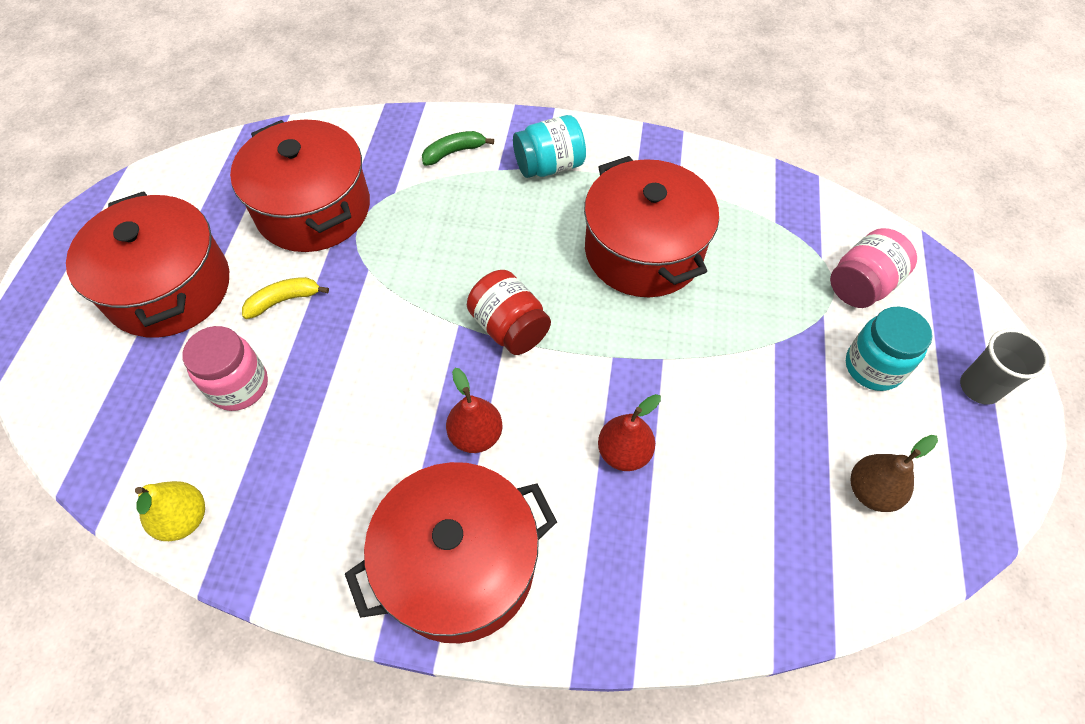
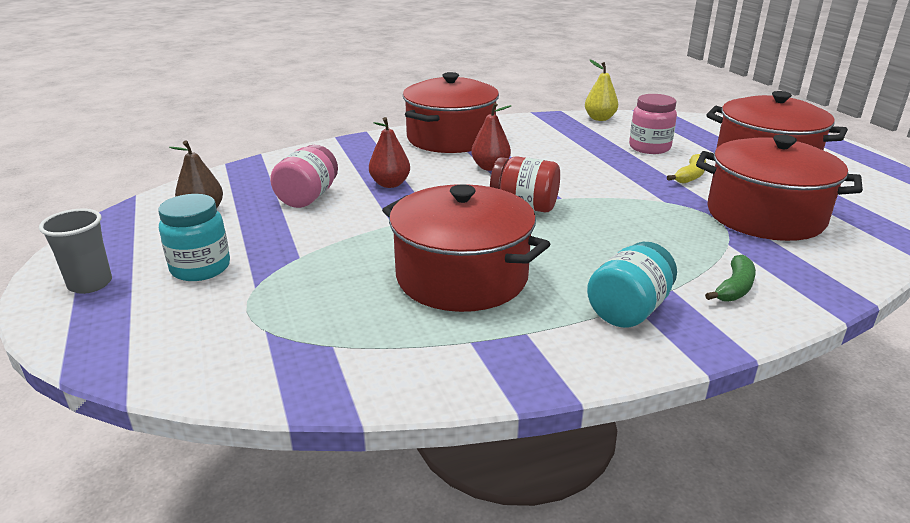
camera: 150 degrees right, 30 degrees down
(862, 285) = (214, 321): pink jar -> pink jar (308, 197)

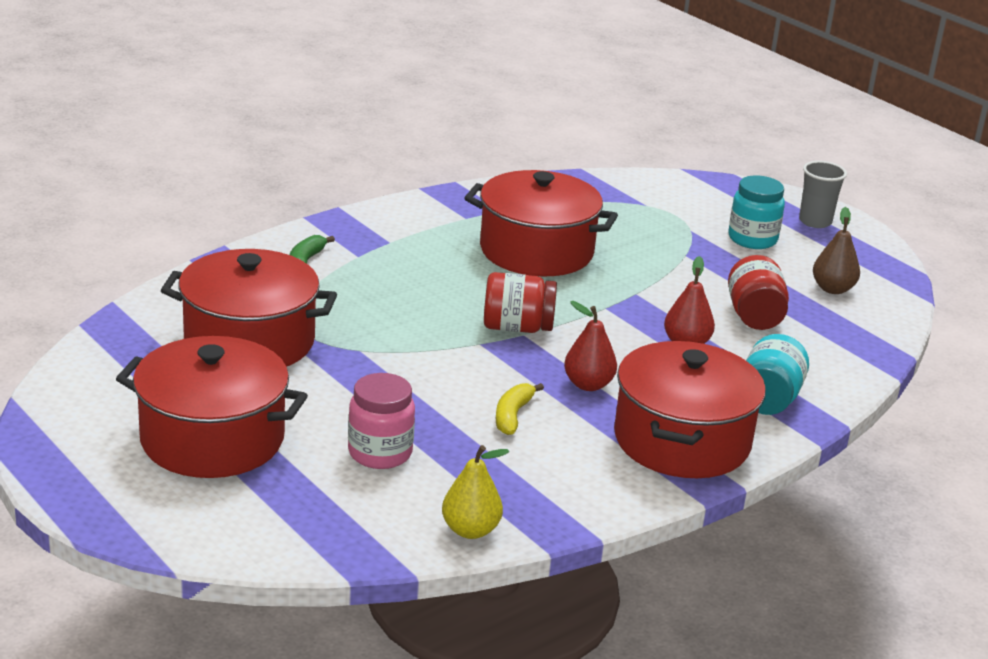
camera: 160 degrees right, 0 degrees up
(308, 197) = (754, 316): pink jar -> red jar
(628, 310) = (394, 238): turquoise jar -> turquoise jar (768, 399)
(690, 176) = (325, 397): yellow banana -> yellow banana (512, 415)

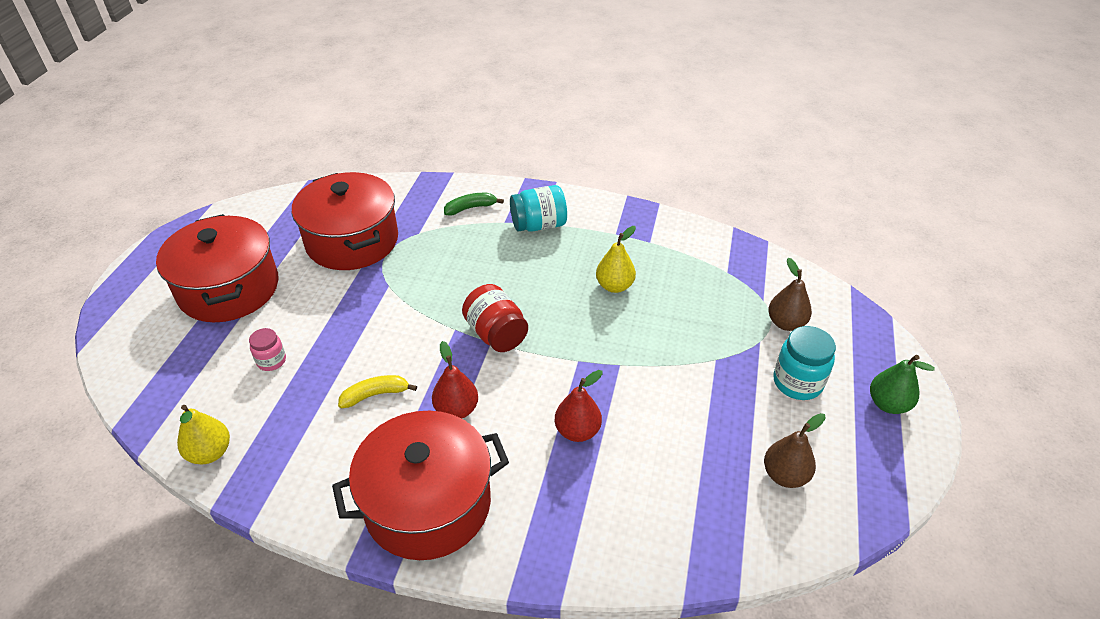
camera: 55 degrees right, 15 degrees up
(380, 453) = (271, 361): pink jar -> pink jar, size x0.60
(536, 251) = (614, 286): red pot -> yellow pear
(685, 211) = (785, 323): none -> brown pear
(754, 316) = (671, 448): red jar -> none
(768, 399) = (546, 526): turquoise jar -> turquoise jar (539, 225)
(815, 221) = (888, 404): grey cup -> green pear

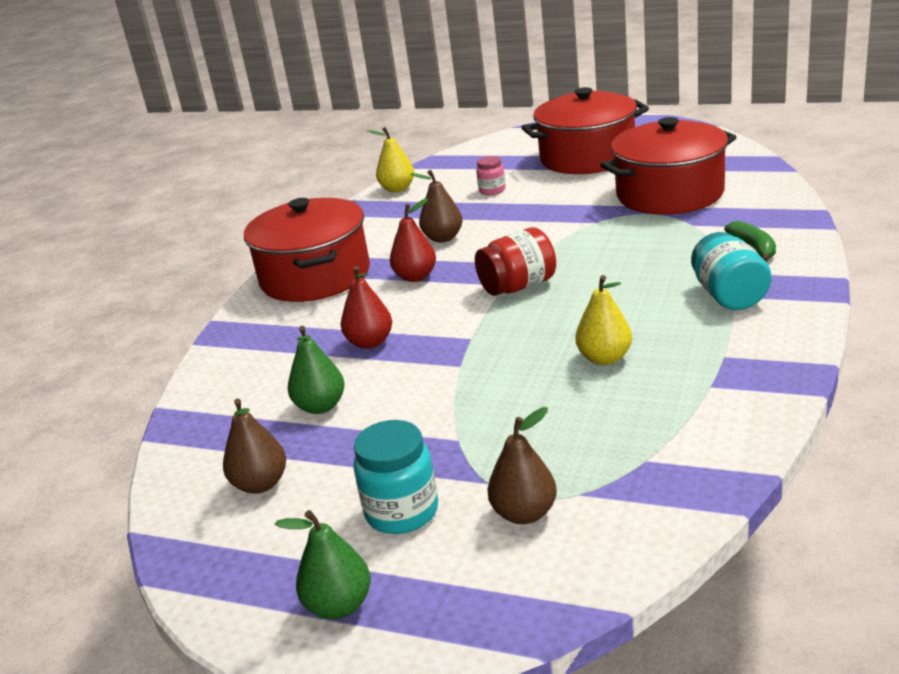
camera: 100 degrees right, 15 degrees down
(375, 395) = (443, 238): yellow banana -> brown pear
(678, 452) = (321, 406): none -> green pear

